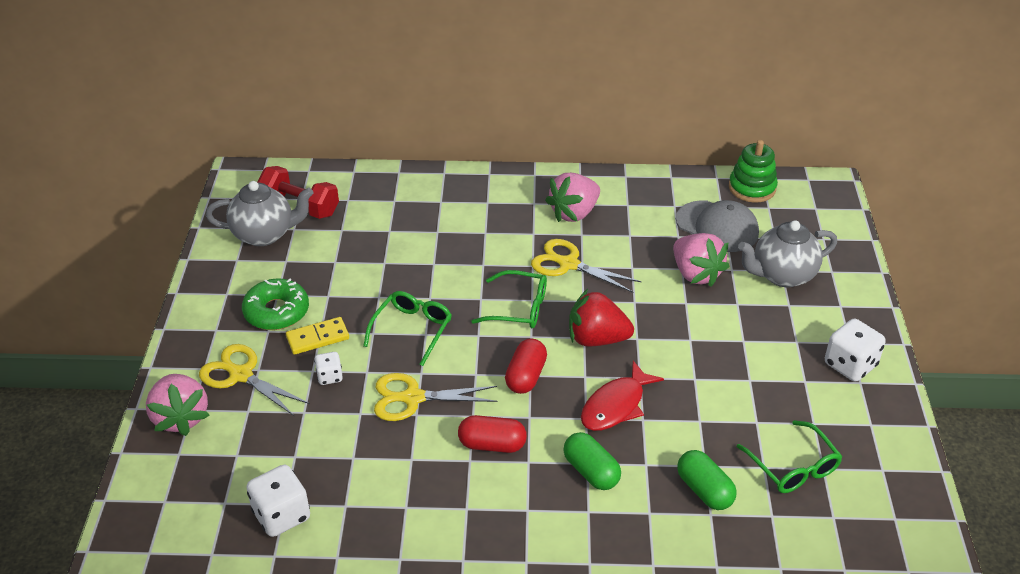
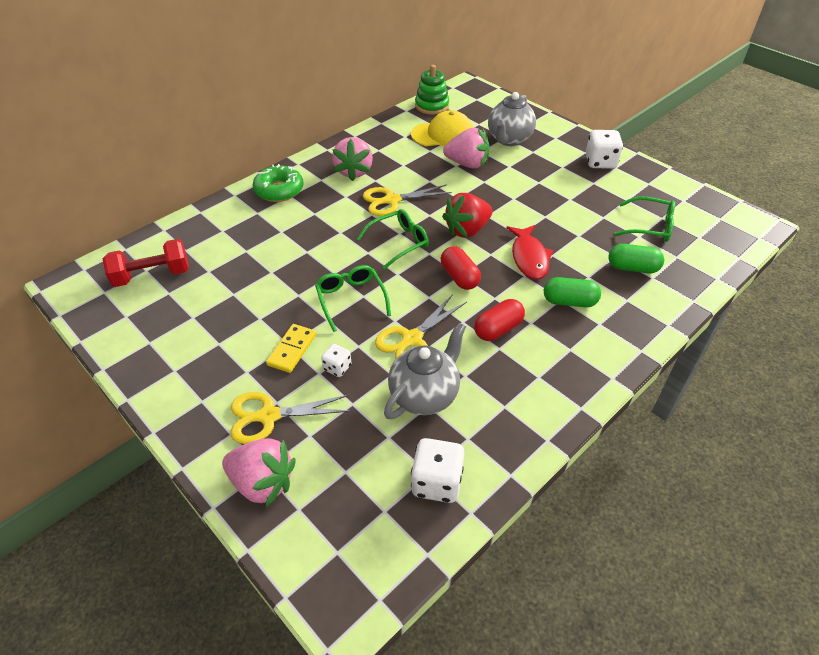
camera: 45 degrees left, 5 degrees up
(264, 234) = (149, 311): grey teapot -> grey teapot (425, 395)
(276, 312) = (235, 355): green donut -> green donut (279, 190)
(717, 227) = (443, 134): grey cap -> yellow cap

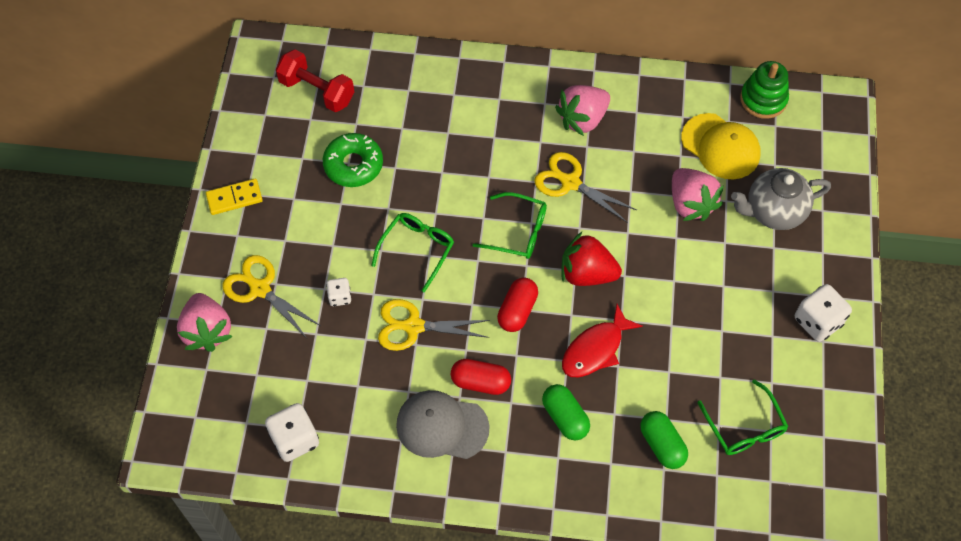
camera: 50 degrees right, 15 degrees up
(279, 190) = (498, 84): green donut -> green donut (353, 165)
(292, 350) = (330, 252): yellow domino -> yellow domino (234, 198)
(425, 395) = (364, 377): grey teapot -> none
(515, 373) = (442, 426): none -> grey cap

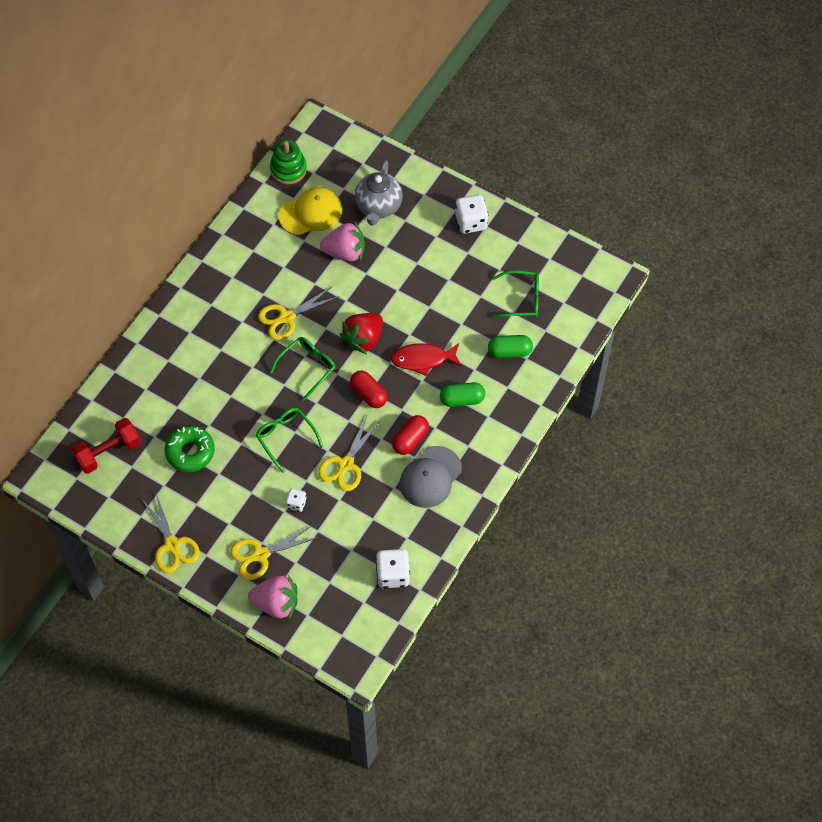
camera: 65 degrees left, 0 degrees up
(234, 198) = (172, 545): yellow domino -> yellow scissors
(582, 119) = (239, 286): pink strawberry -> none
(595, 349) = (423, 359): red fish -> red fish turned 105 degrees clockwise

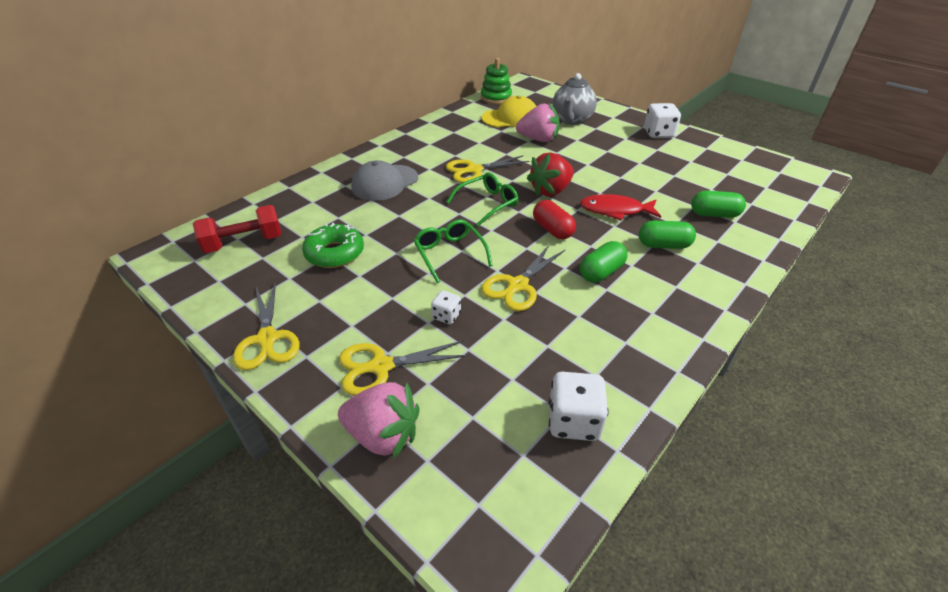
camera: 10 degrees right, 20 degrees down
(410, 439) = (601, 272): red capsule -> green capsule
(430, 477) = (628, 311): grey cap -> grey cap (385, 183)
(521, 299) = (718, 181): green glasses -> none

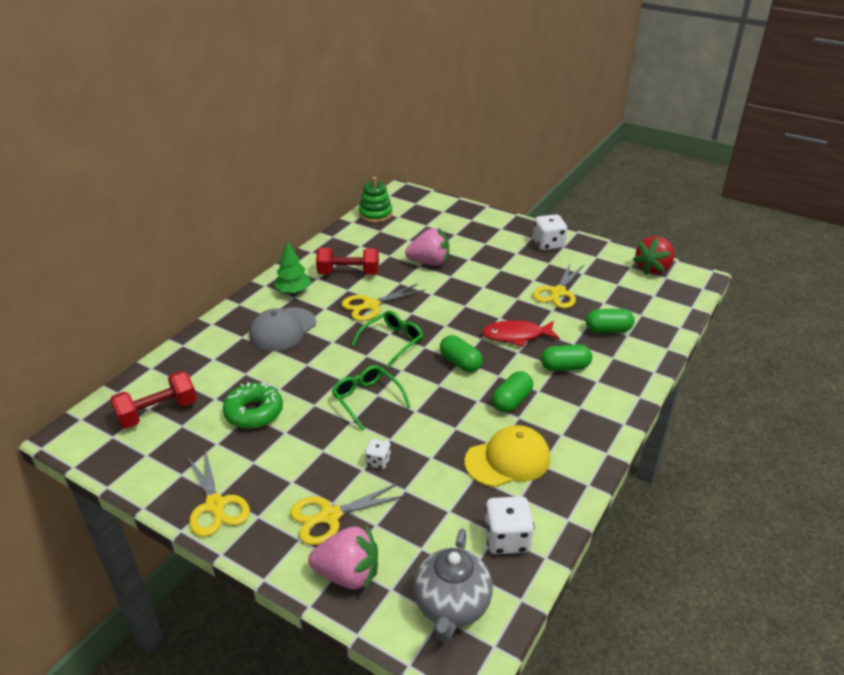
camera: 10 degrees left, 5 degrees down
(404, 152) = (293, 291): none -> green tree
(459, 142) = (348, 273): none -> red dumbbell
(510, 118) = (396, 239): yellow cap -> yellow cap (508, 460)
(517, 285) = (437, 424): yellow scissors -> yellow scissors (558, 292)
(550, 191) = (451, 321): red strawberry -> red strawberry (653, 269)
(552, 230) = (460, 363): red capsule -> green capsule
(571, 120) = (459, 235): grey teapot -> grey teapot (451, 607)

